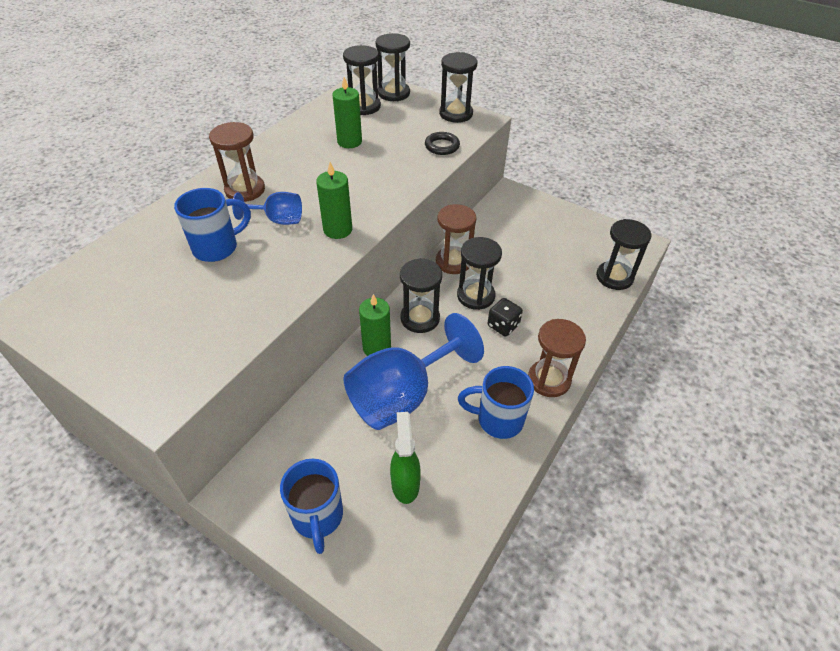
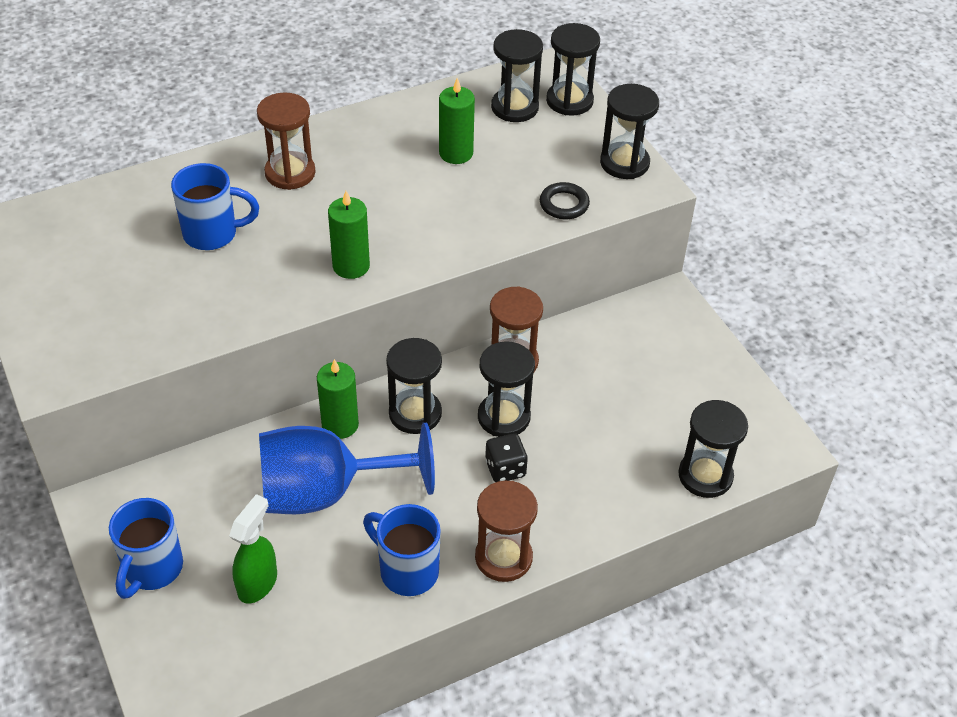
camera: 30 degrees right, 0 degrees up
(278, 220) = (297, 226): blue goblet -> none

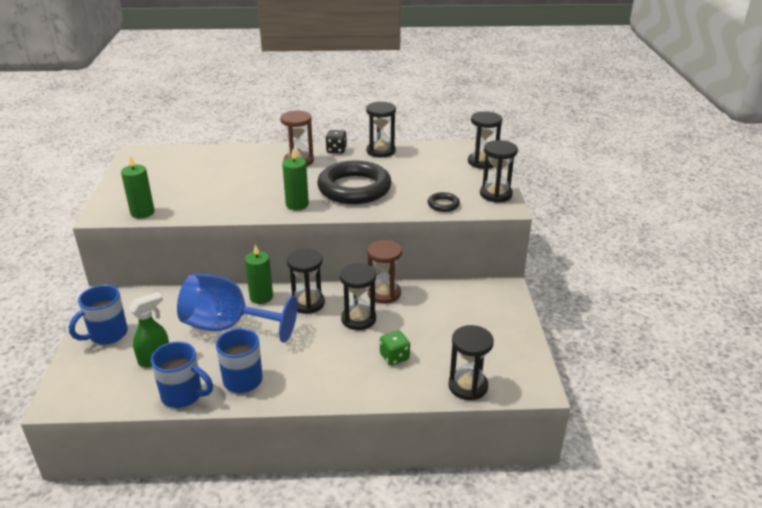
camera: 25 degrees right, 15 degrees down
(212, 234) = (236, 176): blue mug -> blue mug (183, 395)
(415, 208) = (354, 188): none -> black ring
(456, 153) = (397, 171): green candle -> green candle (142, 212)
(503, 557) = (304, 390): brown hourglass -> none
(505, 469) = (340, 345): black dice -> black dice (336, 150)
(514, 107) = (447, 159): black hourglass -> black hourglass (380, 151)
(588, 463) = (394, 357): none -> green dice

